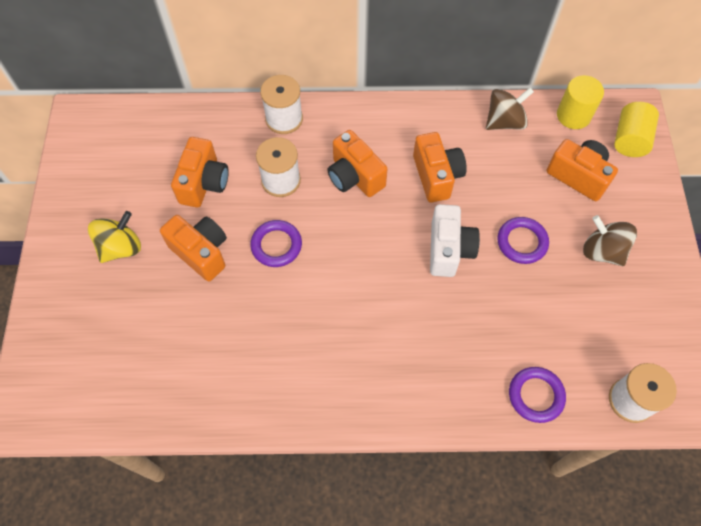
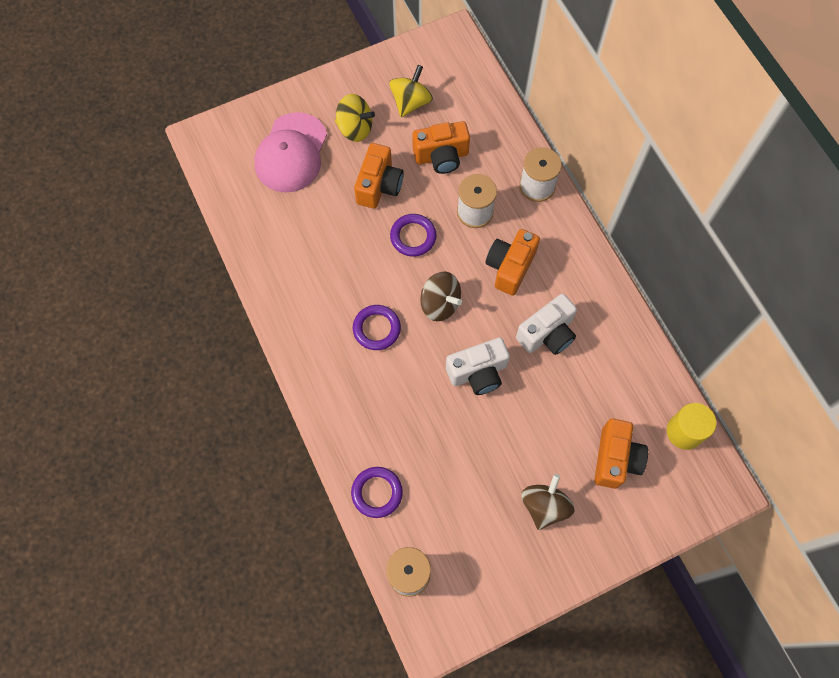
camera: 65 degrees right, 5 degrees up
(109, 322) = (291, 153): none -> pink cap
(125, 184) = (410, 102): none -> yellow spinning top
(436, 176) = (547, 334): orange camera -> white camera
(504, 121) = (640, 370): brown spinning top -> brown spinning top (440, 304)
(522, 242) = (517, 431): purple ring -> purple ring (376, 329)
(630, 140) = (686, 495): yellow cylinder -> none

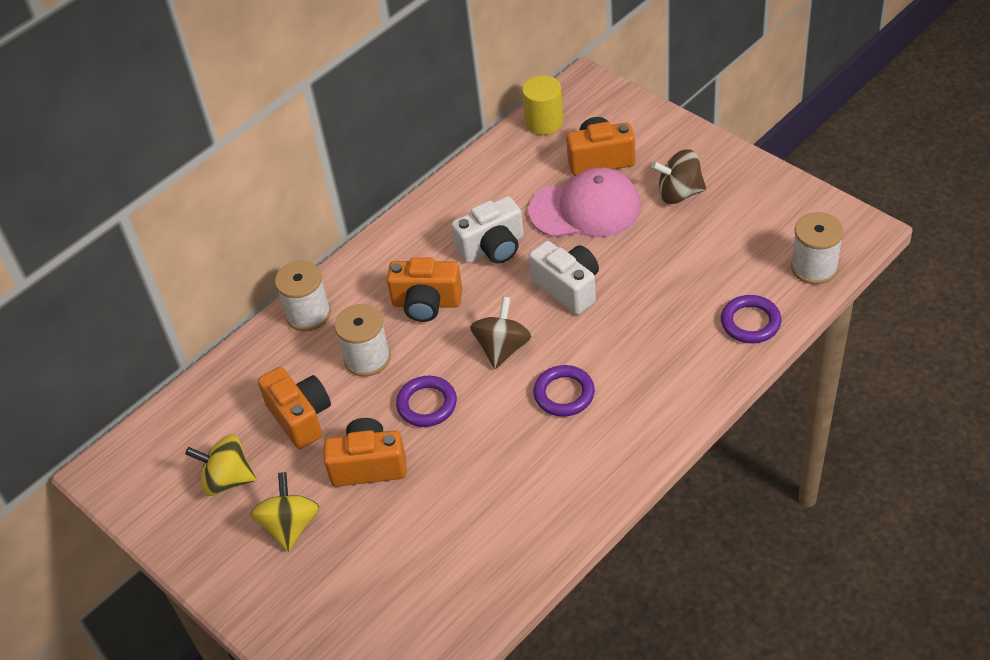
camera: 105 degrees left, 20 degrees down
(291, 153) = (357, 584): pink cap -> pink cap (585, 209)
(547, 334) = (493, 248): white camera -> white camera turned 120 degrees clockwise

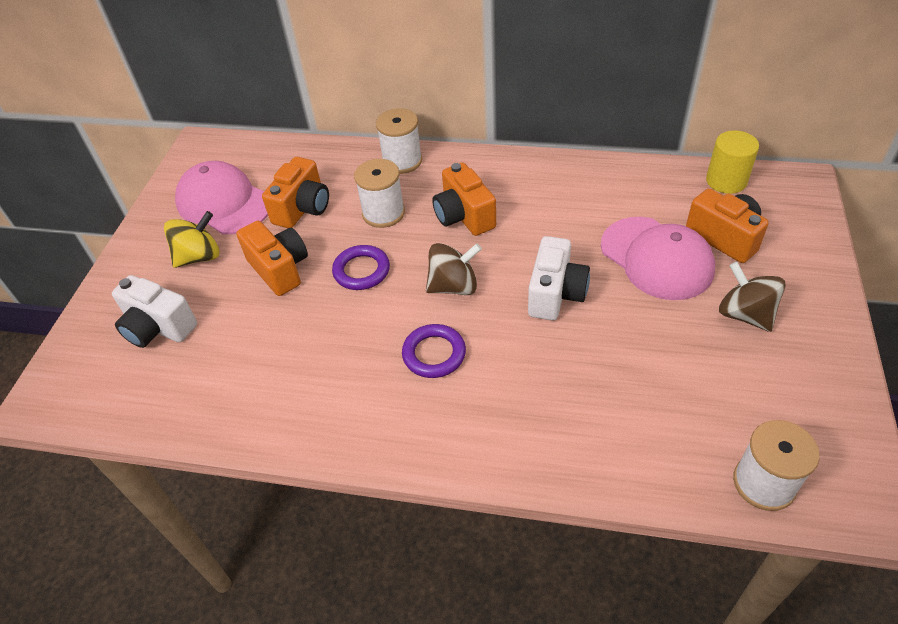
camera: 55 degrees right, 0 degrees up
(227, 480) = (224, 203): yellow spinning top -> pink cap
(493, 248) = (556, 223): white camera -> white camera (158, 328)
(750, 322) = (636, 460): purple ring -> none

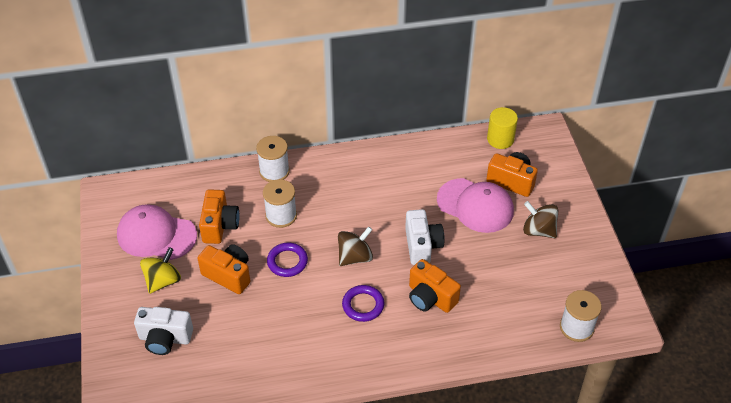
camera: 25 degrees left, 0 degrees up
(464, 216) = (339, 205): orange camera -> orange camera (430, 298)

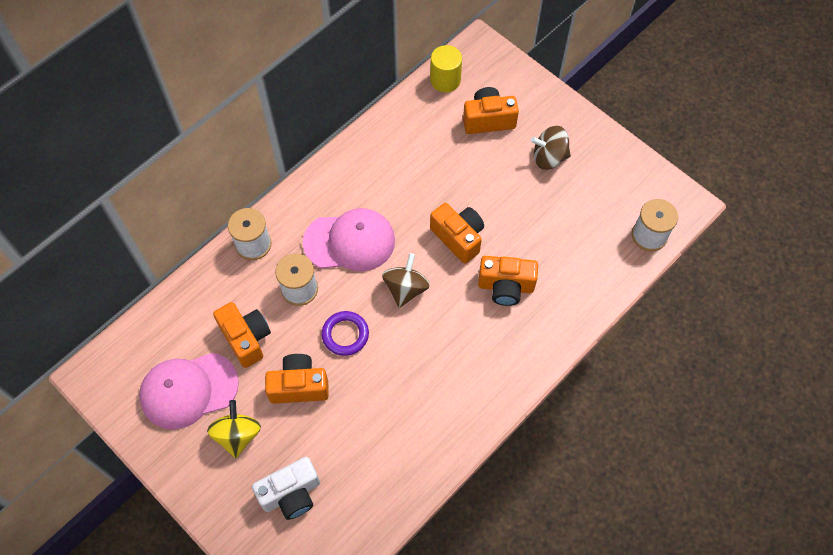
camera: 35 degrees left, 15 degrees up
(363, 305) = (451, 334): purple ring -> none
(422, 246) = (458, 237): white camera -> orange camera
(475, 205) = (475, 165): pink cap -> pink cap (350, 241)

